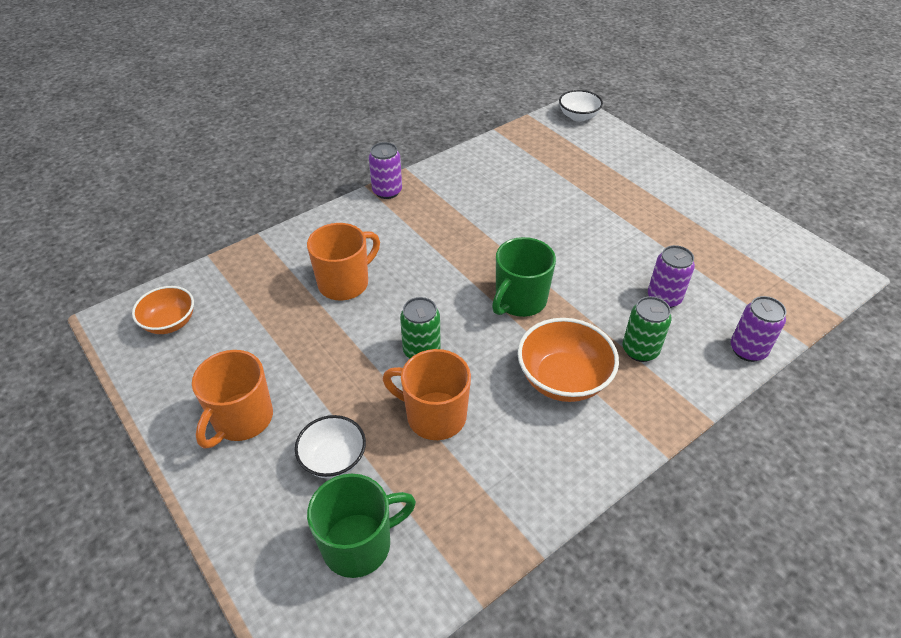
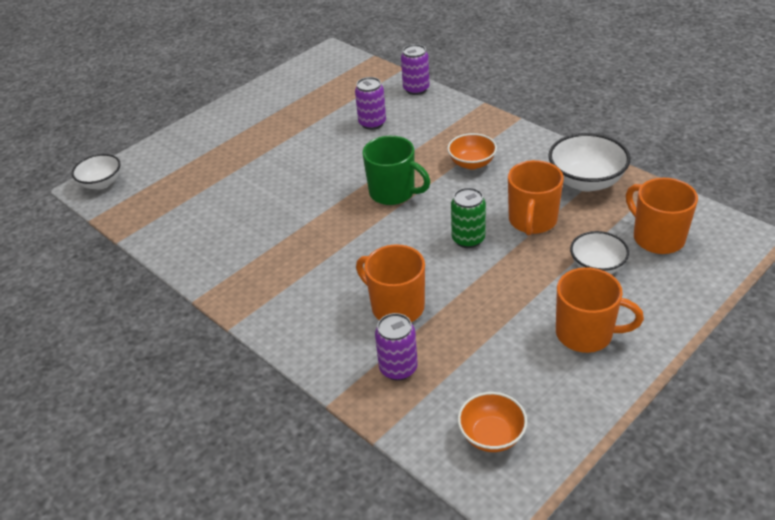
camera: 95 degrees left, 5 degrees down
(359, 544) = (657, 238): green mug -> orange mug
(387, 191) = (240, 306): purple can -> purple can (398, 368)
(498, 496) = (586, 181): none -> white bowl
(563, 379) = (472, 163): orange bowl -> orange bowl, size x0.65
(640, 350) = (431, 131): green can -> none

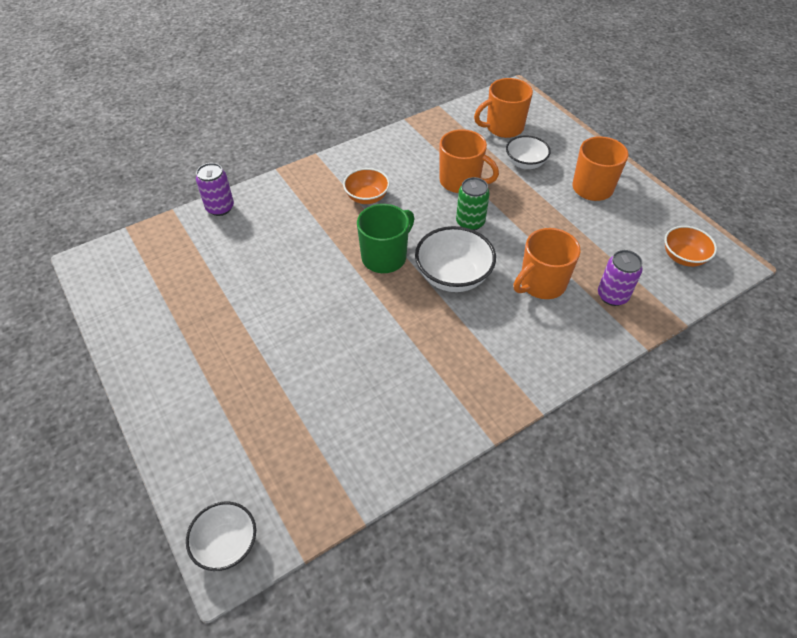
camera: 80 degrees left, 10 degrees up
(372, 123) = (260, 251): purple can -> none
(586, 181) = (424, 141): white bowl -> white bowl (453, 276)

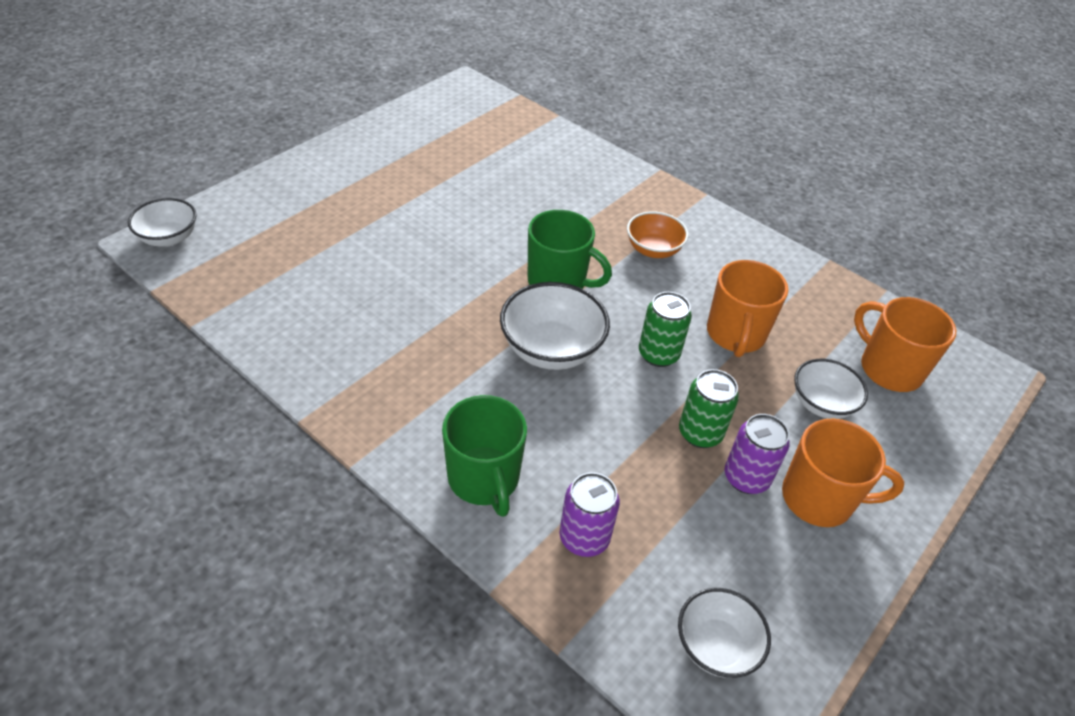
camera: 70 degrees right, 5 degrees down
(220, 208) = (576, 144): purple can -> purple can (746, 478)
(539, 222) = (700, 433): none -> green can
(541, 284) = (574, 446): orange mug -> none
(563, 337) = (484, 479): none -> green mug
(683, 257) = (716, 646): orange bowl -> white bowl

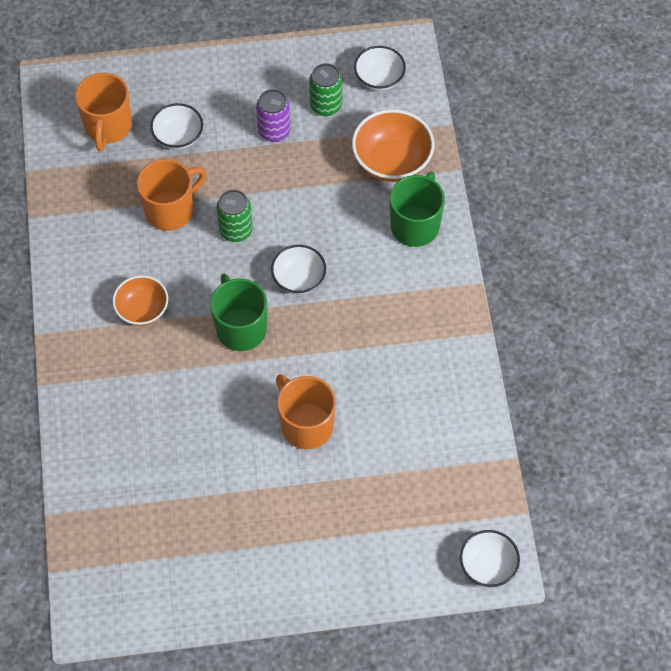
camera: 135 degrees left, 15 degrees up
(551, 349) = (299, 279): white bowl -> white bowl, size x0.65
(584, 538) = (392, 161): purple can -> orange bowl
(700, 433) = (269, 169): green can -> green can (326, 105)
(819, 499) = (249, 96): orange mug -> orange mug (306, 425)

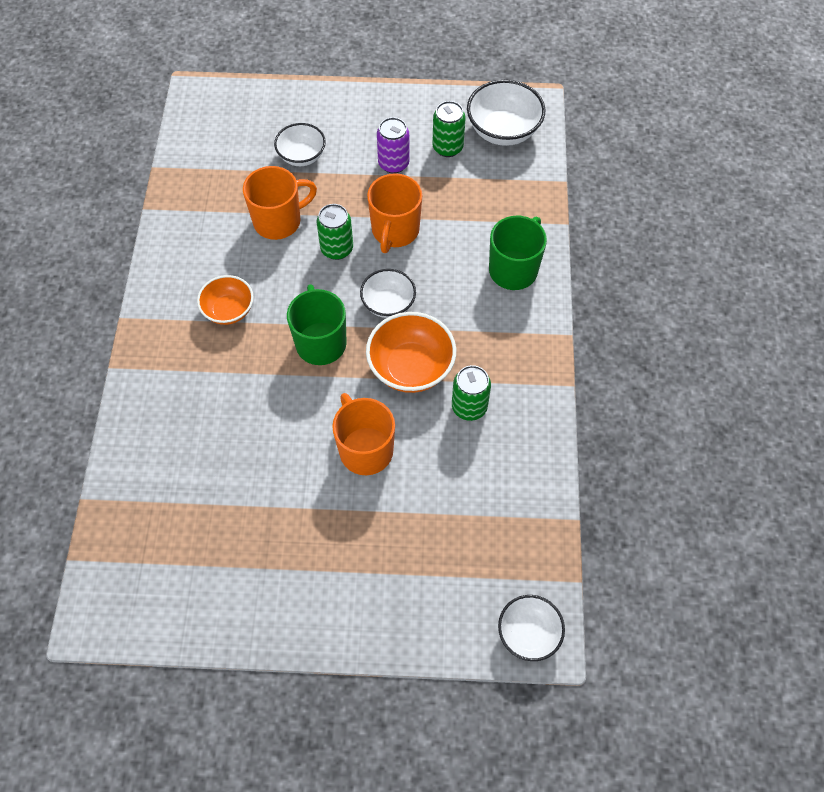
camera: 10 degrees right, 0 degrees up
(108, 127) = (238, 138): orange mug -> orange mug (395, 231)
(379, 79) = (503, 131): white bowl -> white bowl, size x1.54
(392, 161) = (501, 207): orange bowl -> orange bowl (411, 367)
(396, 368) = (469, 407): none -> green can

